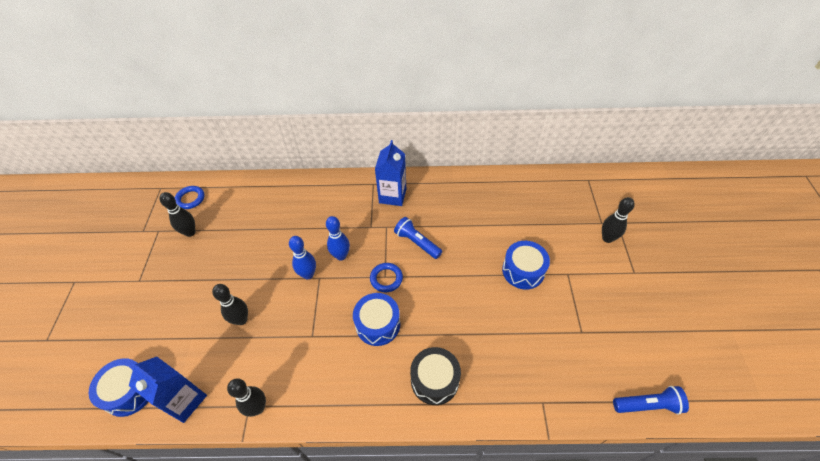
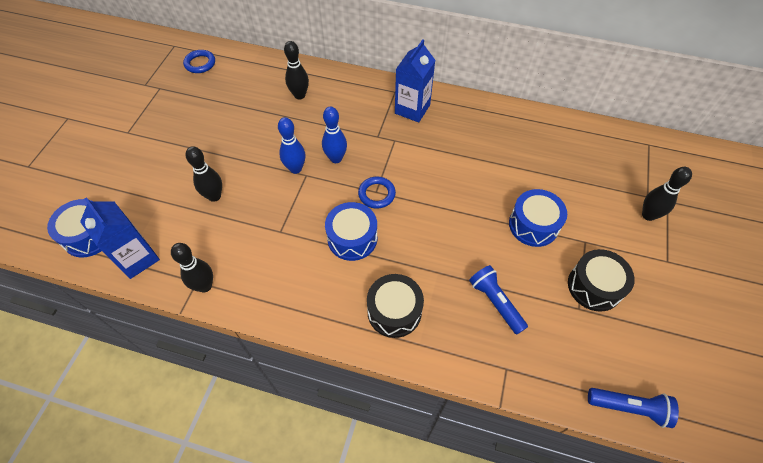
camera: 15 degrees right, 5 degrees up
(190, 232) = (190, 97): black bowling pin -> black bowling pin (299, 95)
(417, 243) = (423, 165): blue flashlight -> blue flashlight (495, 302)
(587, 310) = (594, 286): none -> black drum

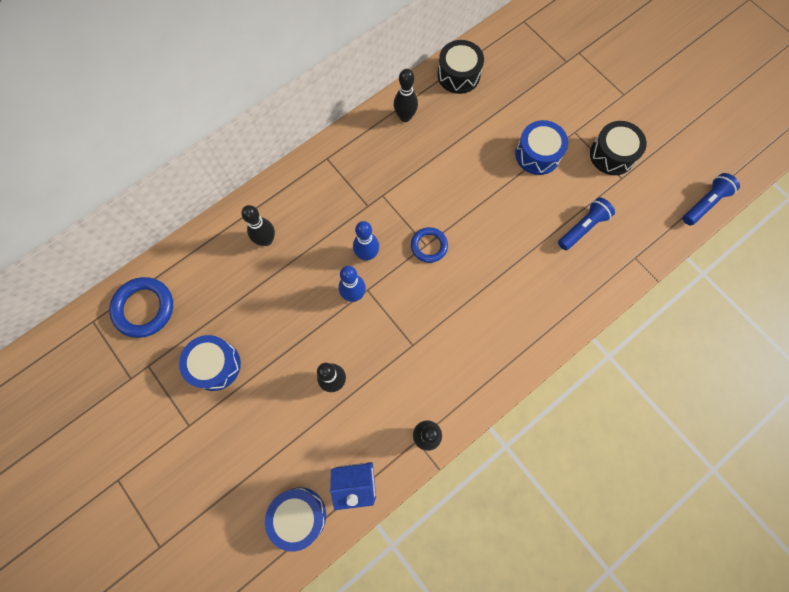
camera: 55 degrees left, 15 degrees up
(200, 63) = (144, 308): blue ring -> blue ring, size x1.61
(352, 238) = (459, 292): blue drum -> blue drum (215, 365)
(394, 311) = (544, 302): black drum -> black drum (458, 75)
(412, 109) = (358, 158): blue carton -> none
(495, 302) = (582, 228): blue flashlight -> blue flashlight turned 135 degrees clockwise
(648, 215) = (581, 74): black bowling pin -> black bowling pin (405, 117)

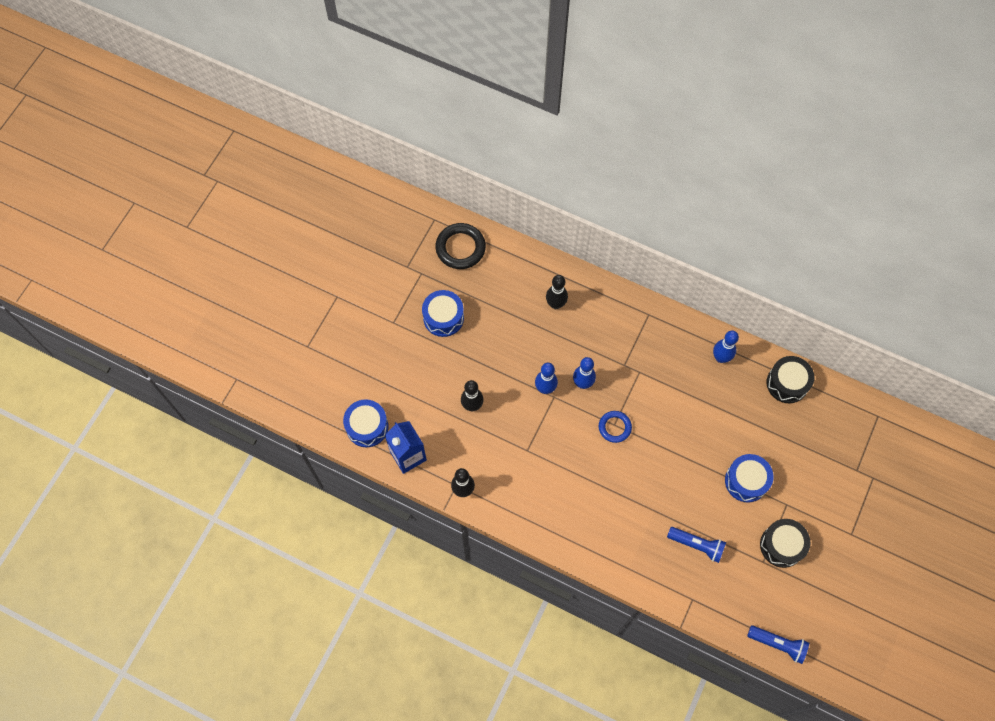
camera: 65 degrees right, 5 degrees down
(144, 308) = (460, 248): blue ring -> black ring
(405, 117) = (721, 358): black bowling pin -> blue bowling pin

